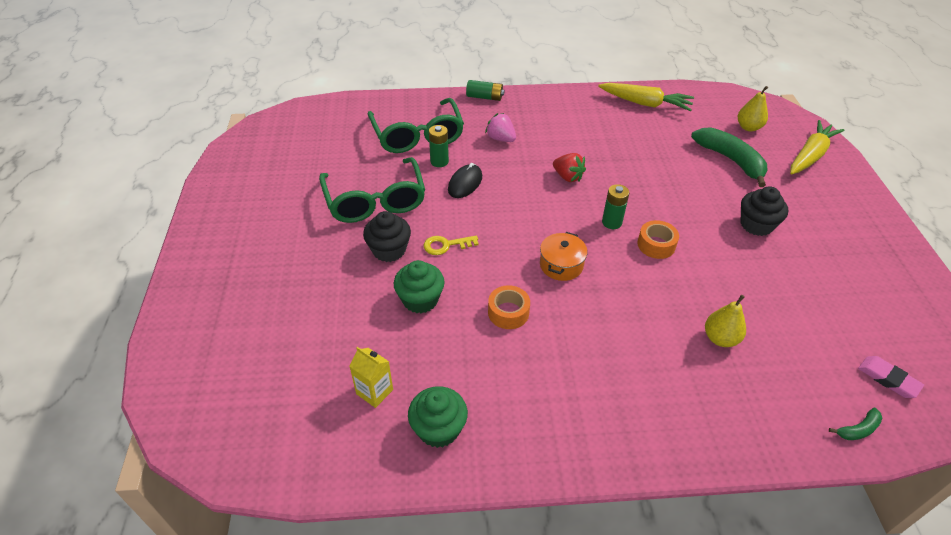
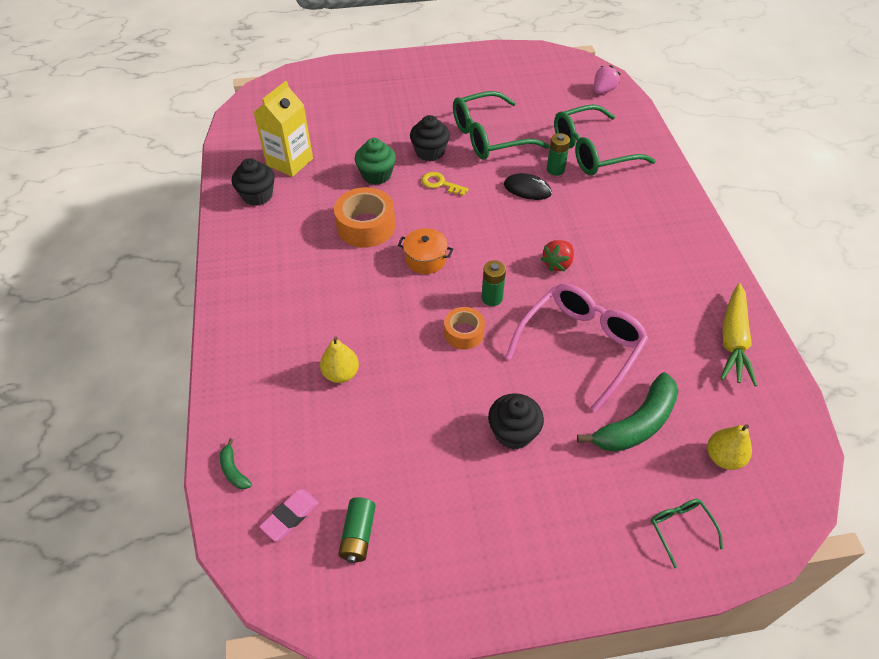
camera: 85 degrees right, 5 degrees up
(374, 392) = (290, 162): yellow carton -> yellow carton, size x1.76
(438, 429) = (257, 195): green cupcake -> black cupcake
(446, 245) = (440, 184): yellow key -> yellow key turned 45 degrees counterclockwise
(484, 97) = (681, 193): green battery -> green battery (358, 535)
(501, 139) = (607, 210): pink strawberry -> pink strawberry (603, 90)
(508, 312) = (366, 226): orange tape -> orange tape, size x1.65
(660, 176) = (581, 345): none -> pink glasses
(810, 155) = (680, 528): yellow carrot -> green glasses

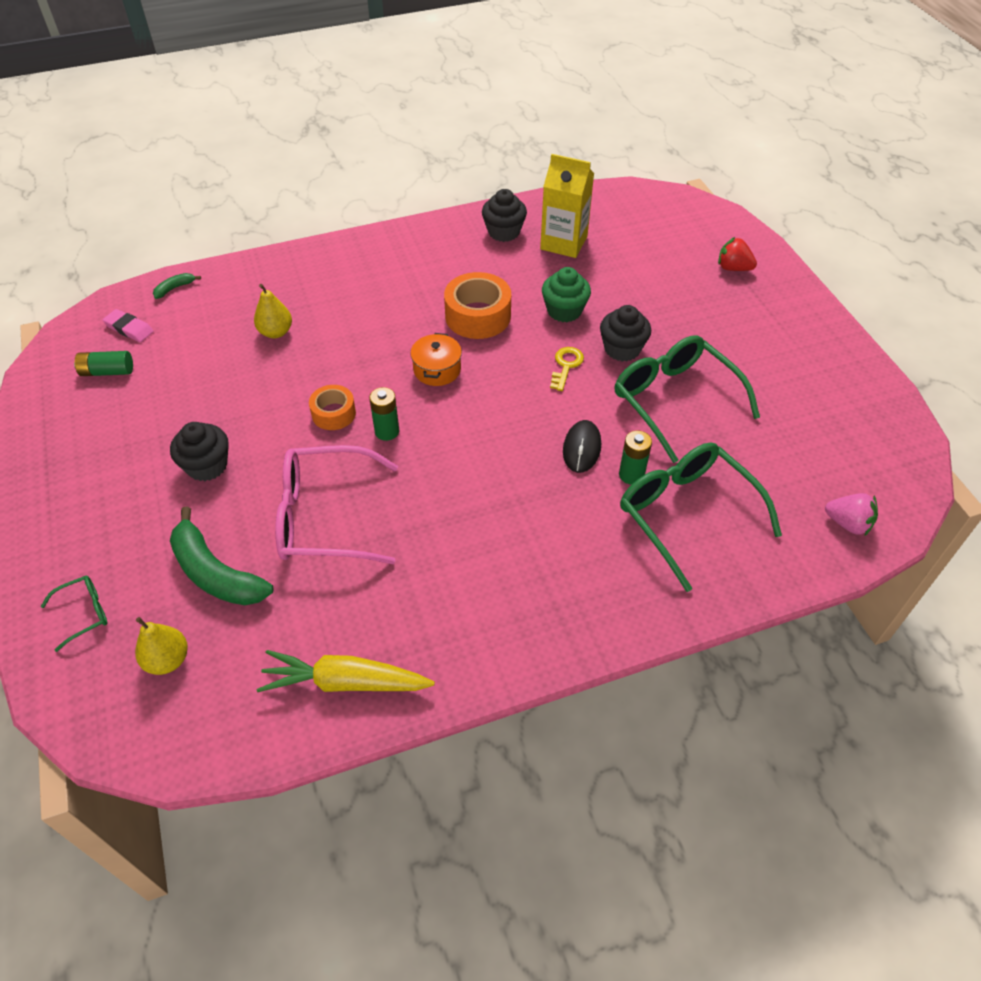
camera: 80 degrees right, 0 degrees up
(557, 264) = (452, 488): red strawberry -> red strawberry (733, 268)
(581, 345) = (324, 517): pink glasses -> pink glasses turned 150 degrees clockwise

